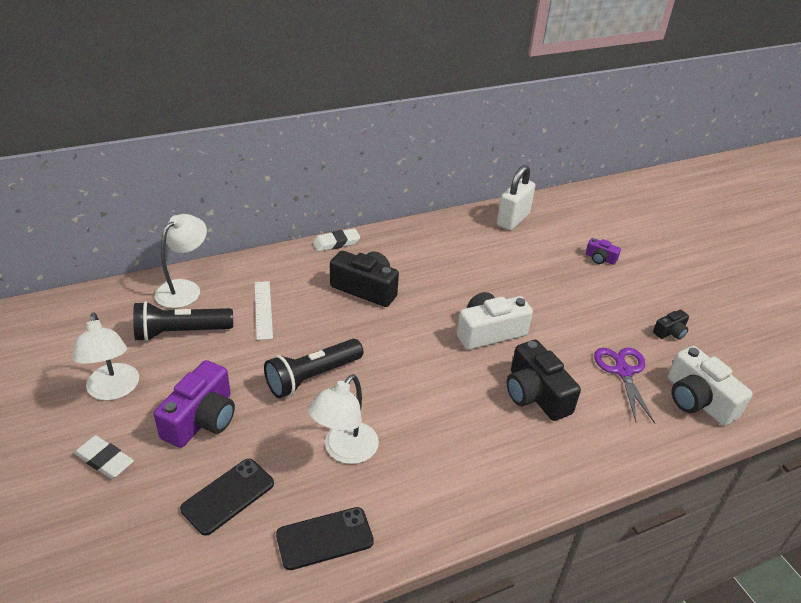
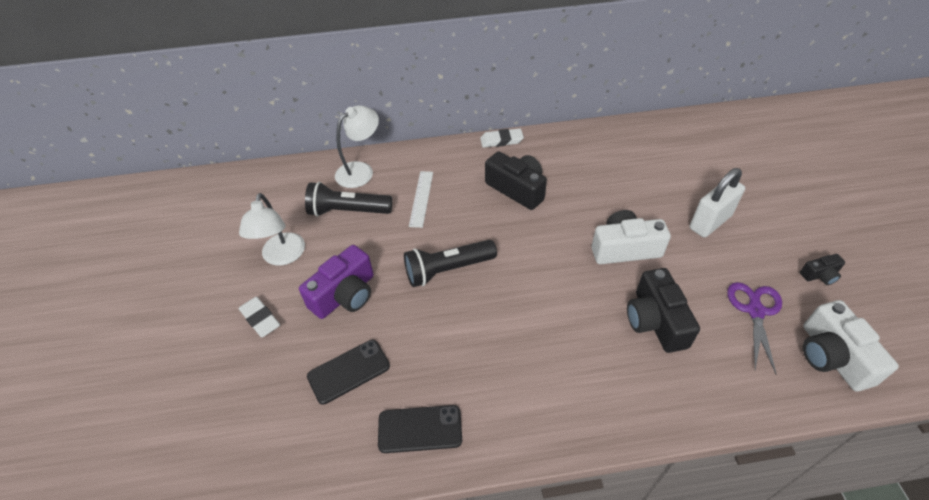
camera: 20 degrees right, 10 degrees up
(344, 451) = (458, 347): white lamp -> none
(512, 220) = (678, 133): white padlock -> white padlock (709, 222)
(600, 258) = (761, 184): purple camera -> none

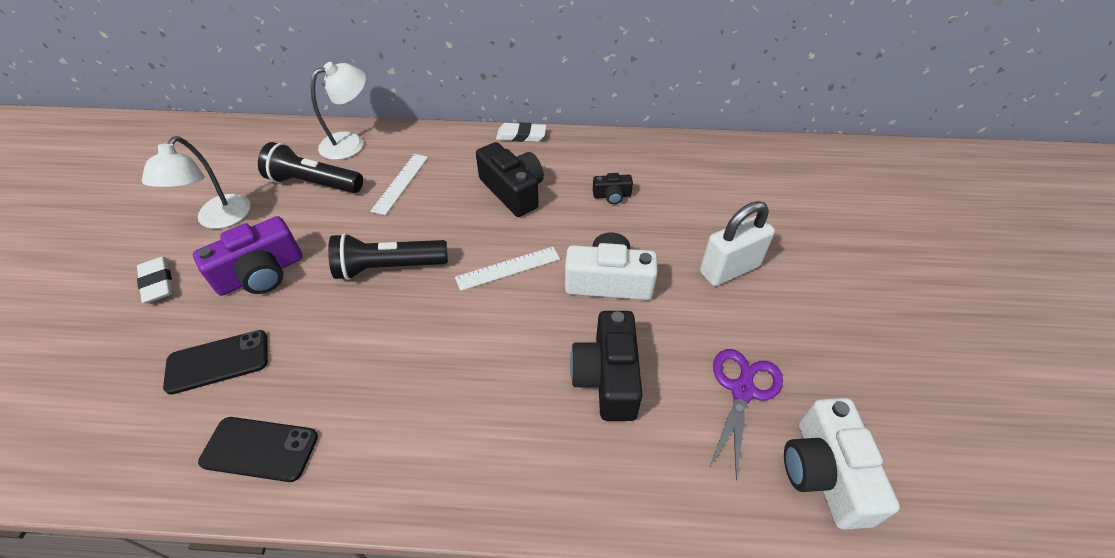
camera: 10 degrees right, 0 degrees up
(543, 252) = (508, 268): none -> white ruler
(820, 275) = (848, 361): black camera -> black camera (612, 196)

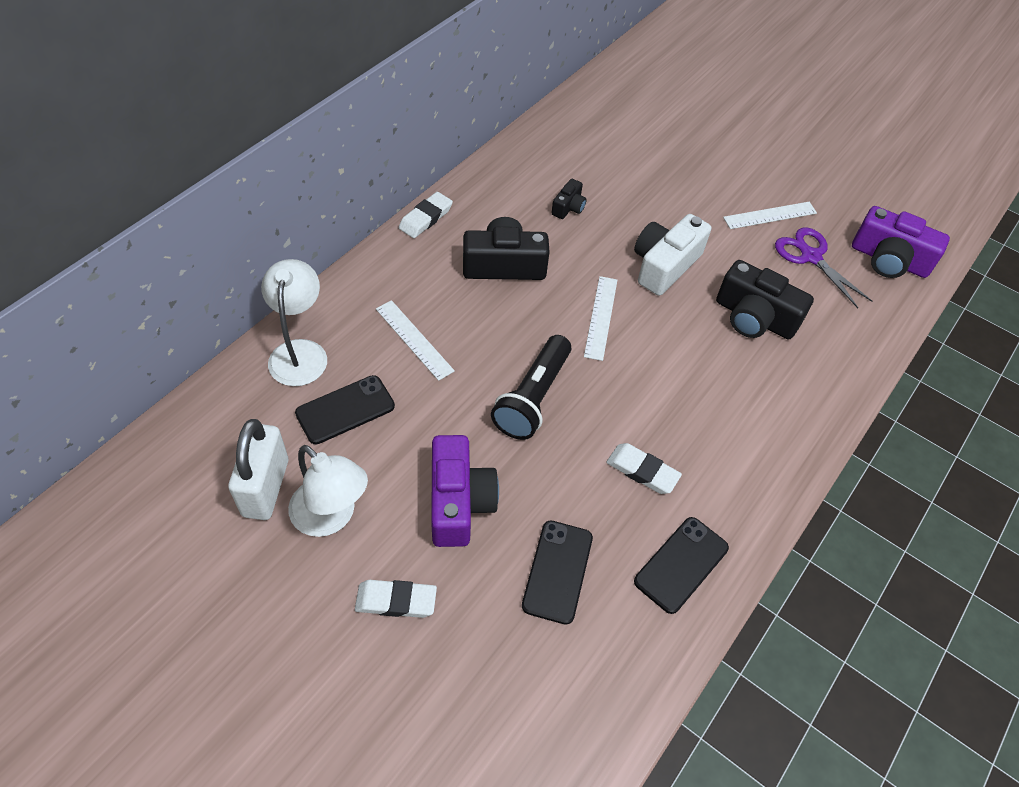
camera: 60 degrees left, 5 degrees up
(314, 183) = (345, 410): black flashlight -> black phone
(353, 372) = (642, 471): none -> white eraser
(729, 269) = (704, 194): white padlock -> white padlock (265, 488)
(761, 330) = (770, 215): none -> white ruler
(824, 472) = (889, 260): white camera -> purple camera

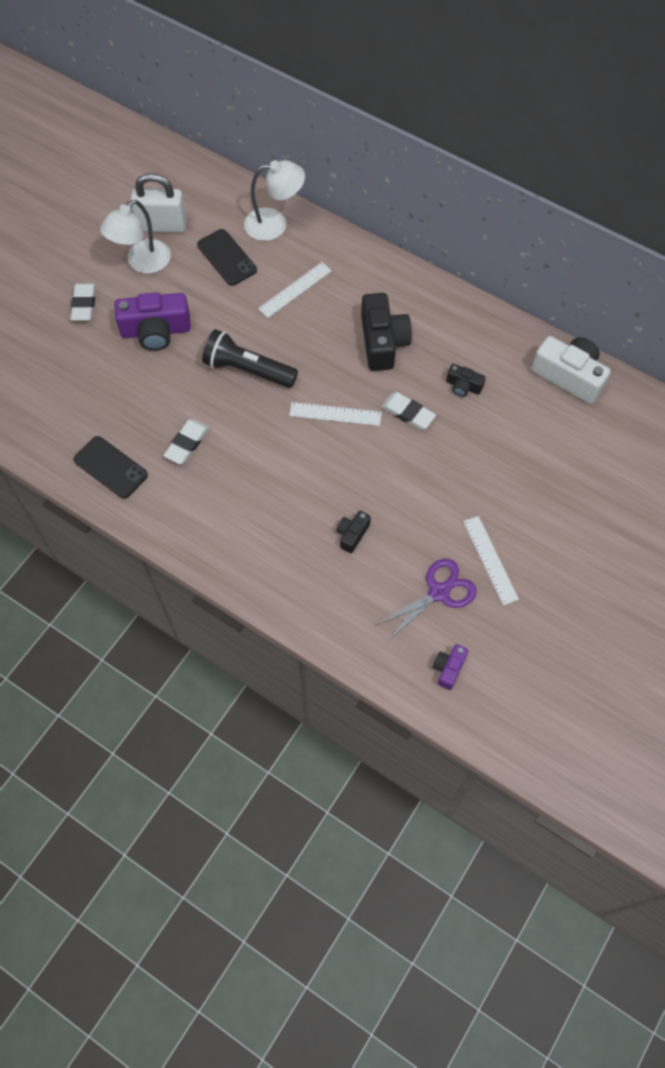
camera: 90 degrees right, 10 degrees up
(426, 218) = (427, 283): white eraser -> white eraser (408, 413)
(557, 571) = (105, 391): black phone -> none
(664, 265) = (404, 463): white camera -> white camera (569, 376)
(754, 317) = (352, 534): black camera -> black camera, size x0.51
(889, 260) = (448, 668): purple camera -> purple camera, size x0.51

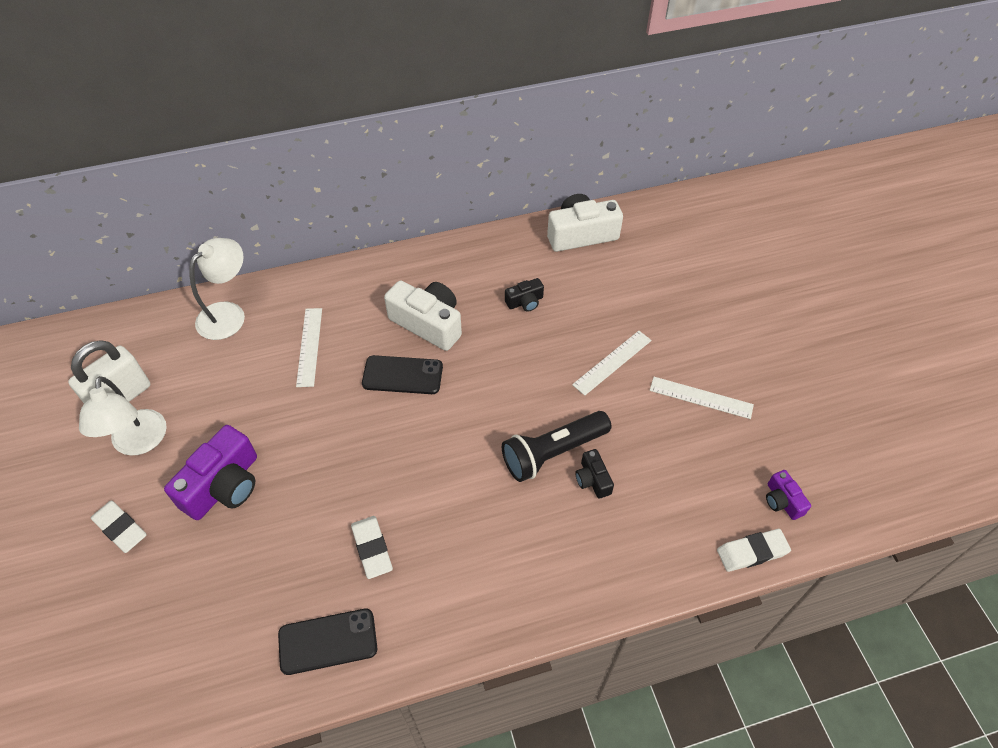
camera: 50 degrees left, 10 degrees down
(227, 257) = (217, 372): black phone -> black phone (402, 375)
(248, 369) = (348, 440): black flashlight -> black flashlight (553, 452)
(335, 414) = (462, 406): white ruler -> white ruler (612, 362)
(383, 342) = (428, 323): black camera -> white camera
(408, 413) = (513, 355): white eraser -> white eraser (752, 552)
(438, 592) = (703, 455): purple scissors -> none

